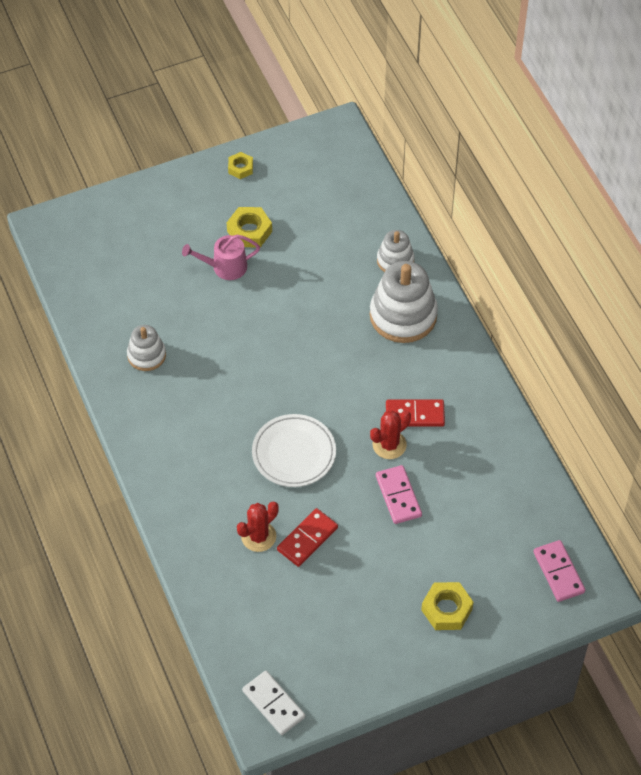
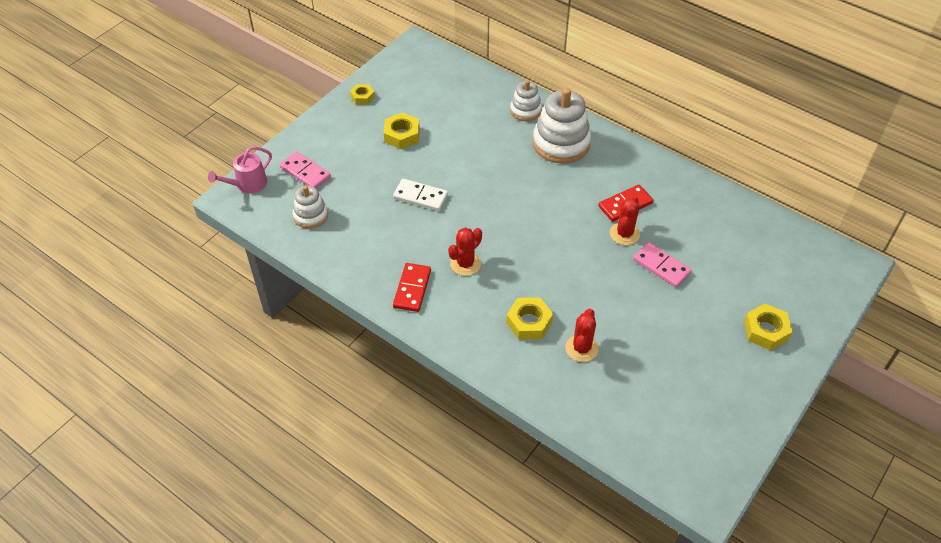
camera: 30 degrees left, 5 degrees down
(146, 355) = (386, 255): white stacking toy -> white stacking toy (311, 215)
(213, 400) = (465, 264): none -> red cactus
(225, 267) = (402, 166): pink watering can -> pink watering can (248, 184)
(229, 487) = (529, 322): none -> yellow nut
(273, 704) = (700, 476): white domino -> white domino (420, 197)
(294, 453) = (559, 273): white plate -> none
(307, 539) = (620, 331): red domino -> red domino (412, 289)
(558, 572) = (818, 264): pink domino -> pink domino (305, 172)

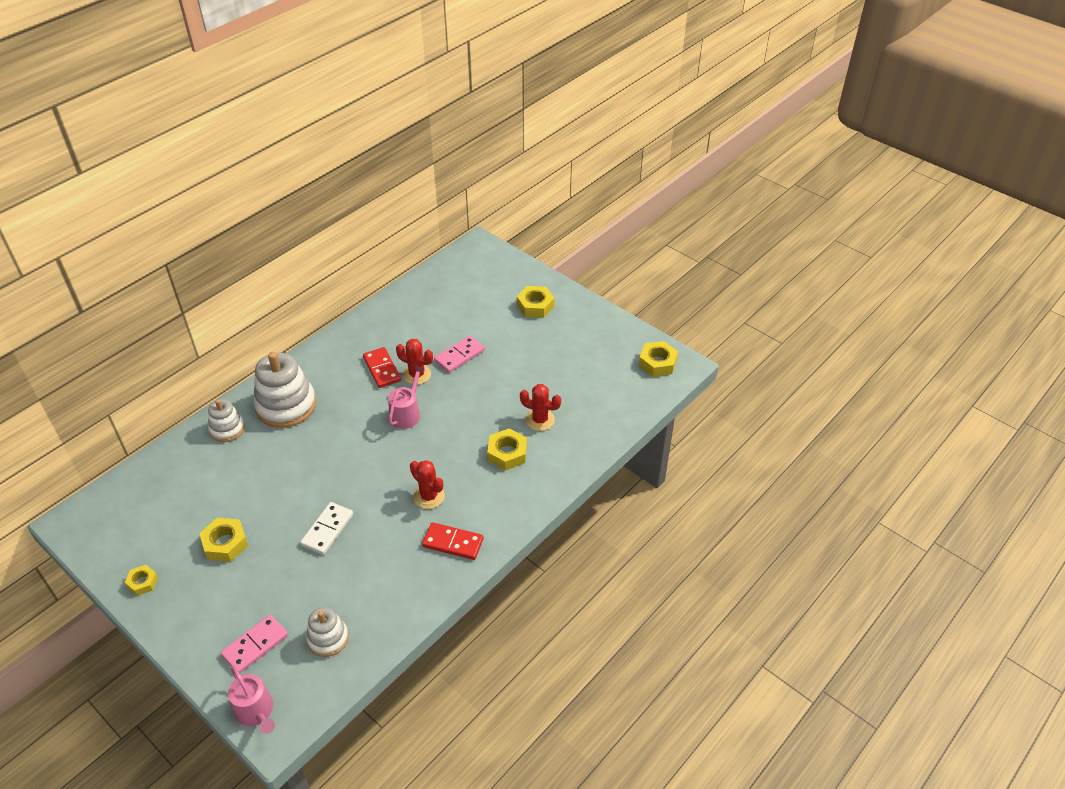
camera: 85 degrees left, 5 degrees down
(568, 233) = (406, 413): none -> pink watering can
(702, 469) = (657, 363): none -> yellow nut

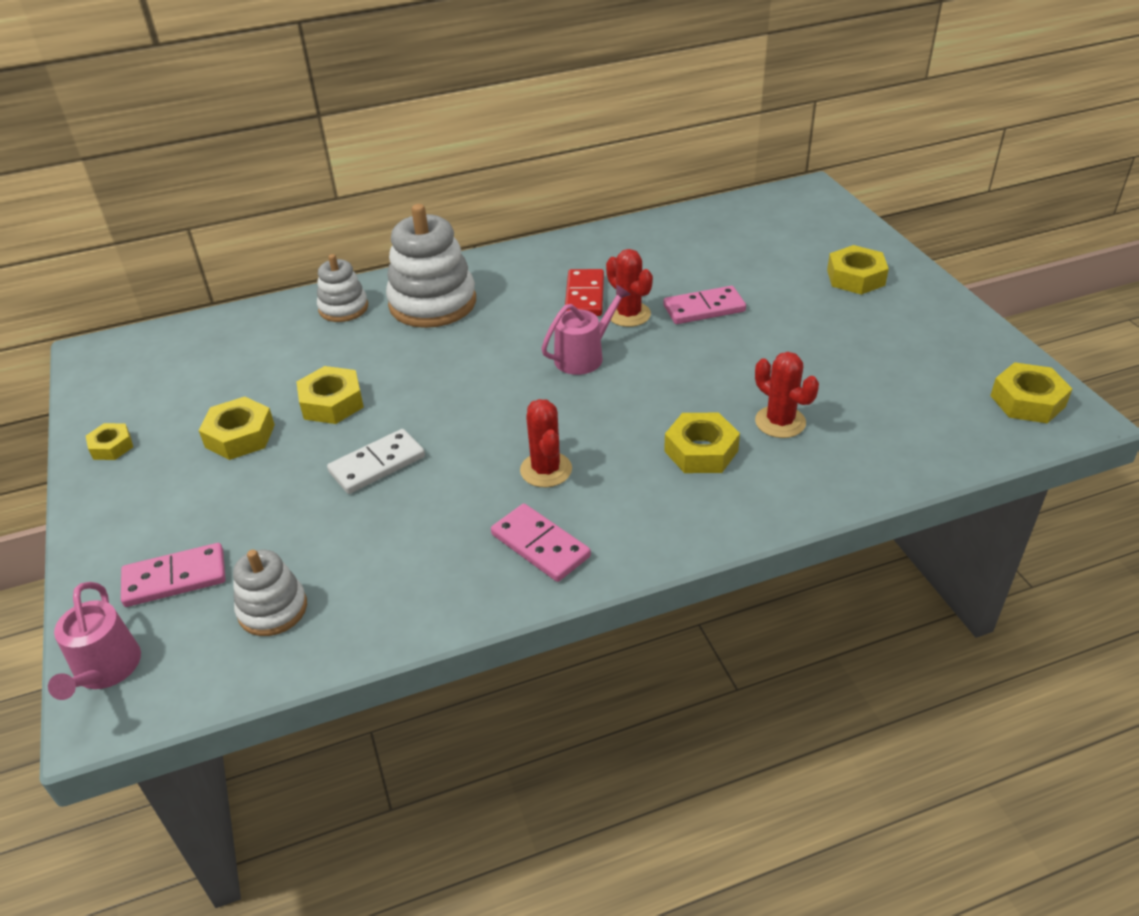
camera: 30 degrees right, 5 degrees down
(269, 500) = (332, 403): none -> yellow nut
(453, 543) = (540, 545): red domino -> pink domino

